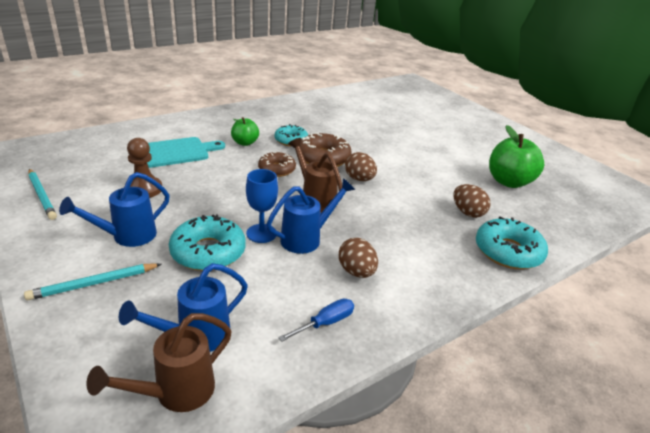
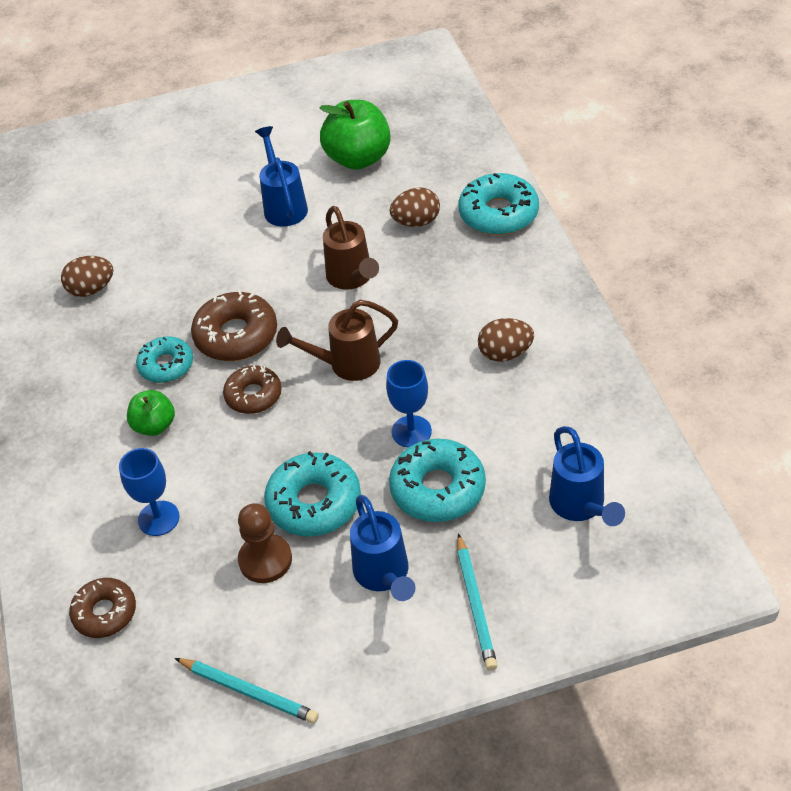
camera: 65 degrees left, 15 degrees up
(42, 196) = (249, 692): turquoise pencil -> turquoise pencil turned 45 degrees clockwise
(111, 146) = (105, 613): none -> brown donut
(176, 392) = (651, 524): brown watering can -> brown watering can (352, 278)
(177, 152) = (158, 518): turquoise cutting board -> blue goblet
(191, 201) = (314, 503): none -> turquoise donut
(306, 238) = (433, 388): blue watering can -> blue watering can (284, 206)
(325, 323) = (580, 396): blue screwdriver -> none
(359, 179) = (308, 307): brown egg -> brown egg (91, 289)

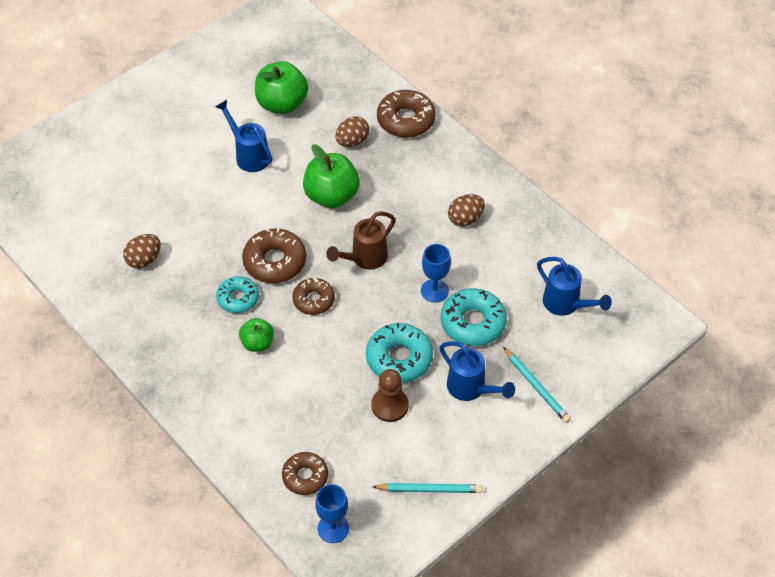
camera: 30 degrees left, 5 degrees up
(158, 518) = (301, 404): blue goblet -> blue goblet (333, 528)
(352, 278) = (331, 196): brown watering can -> green apple
(498, 214) = (406, 120): turquoise donut -> brown donut

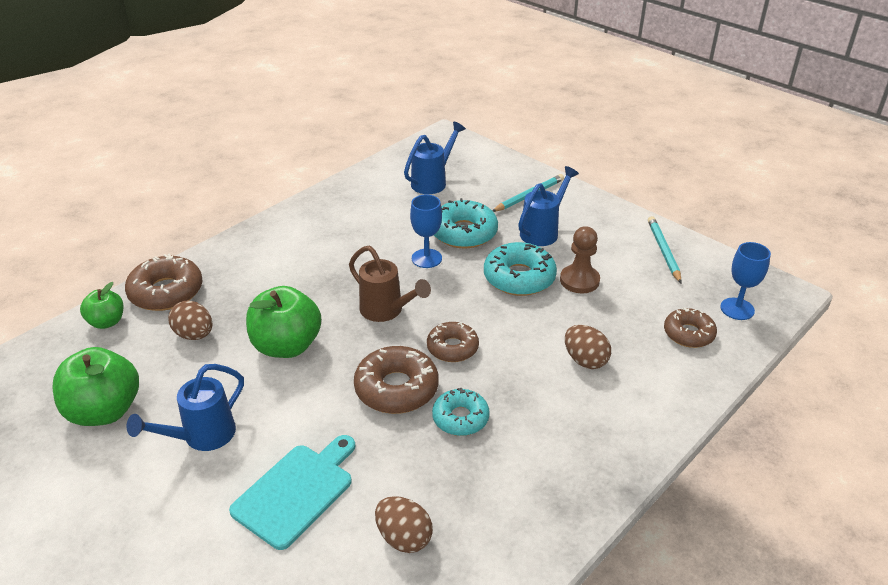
camera: 95 degrees left, 15 degrees down
(192, 206) = (296, 492): none -> turquoise cutting board
(257, 343) = (526, 391): green apple -> green apple (107, 322)
(465, 219) = (327, 242): brown egg -> brown egg (585, 360)

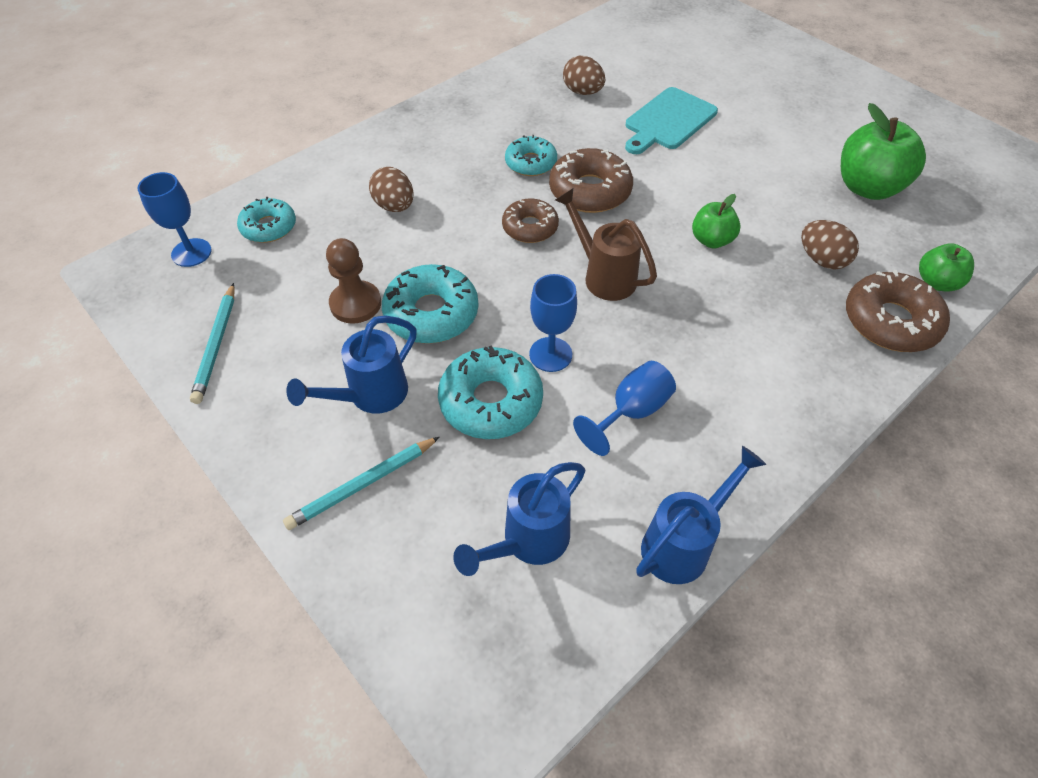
camera: 175 degrees left, 15 degrees up
(202, 436) = (763, 162): blue watering can -> blue watering can (682, 544)
(287, 346) = (711, 240): green apple -> green apple, size x0.57
(372, 233) = (631, 412): none -> blue goblet
(688, 334) = (269, 227): brown donut -> turquoise donut

